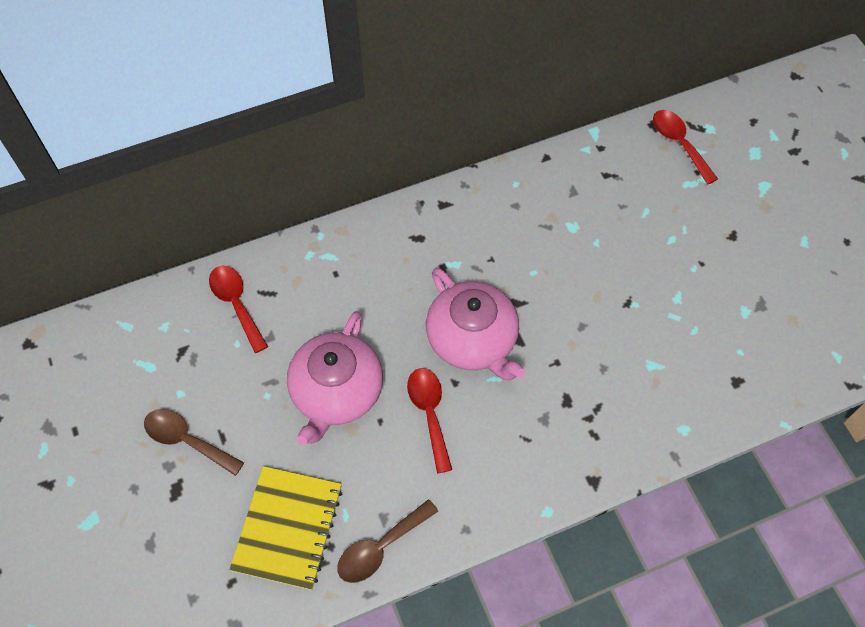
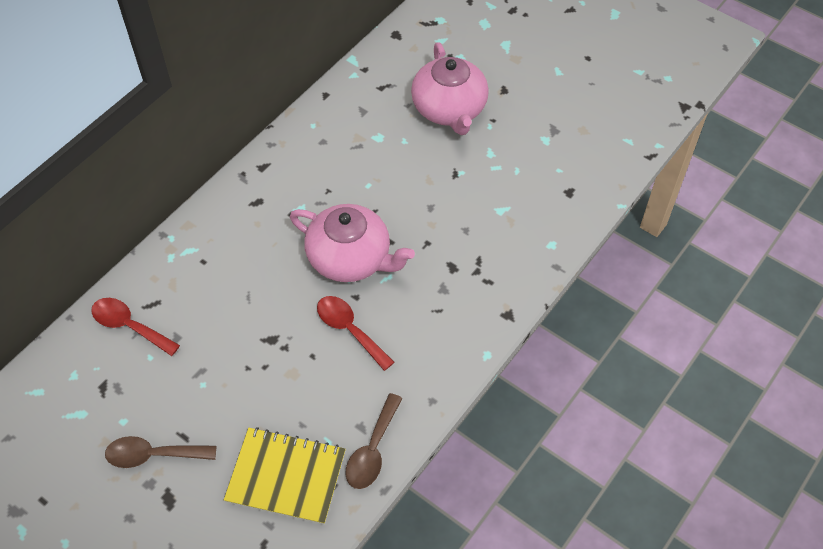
camera: 30 degrees left, 5 degrees down
(288, 528) = (286, 477): yellow notebook -> yellow notebook turned 60 degrees counterclockwise
(336, 392) = (262, 352): pink teapot -> pink teapot (449, 109)
(679, 143) = (423, 40): red spoon -> none

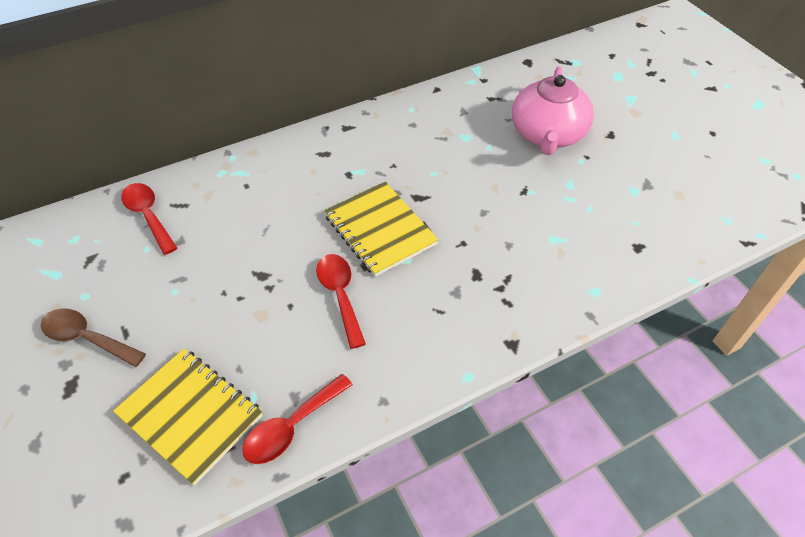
camera: 25 degrees right, 5 degrees down
(350, 258) = (380, 230): pink teapot -> yellow notebook
(372, 450) = (291, 427): brown spoon -> red spoon

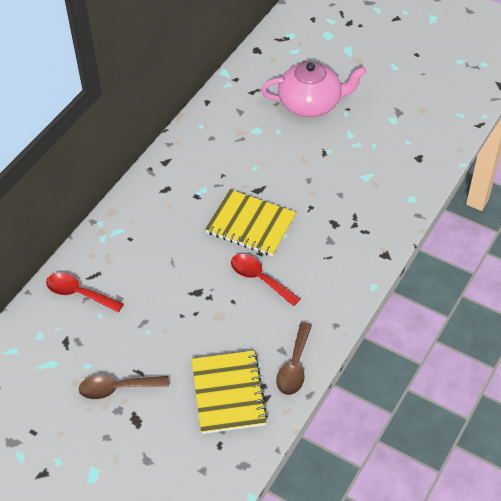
camera: 30 degrees left, 0 degrees up
(190, 415) = (228, 393): yellow notebook -> yellow notebook turned 75 degrees clockwise
(291, 427) = (294, 367): red spoon -> brown spoon
(547, 134) = (311, 103): pink teapot -> pink teapot turned 75 degrees counterclockwise

